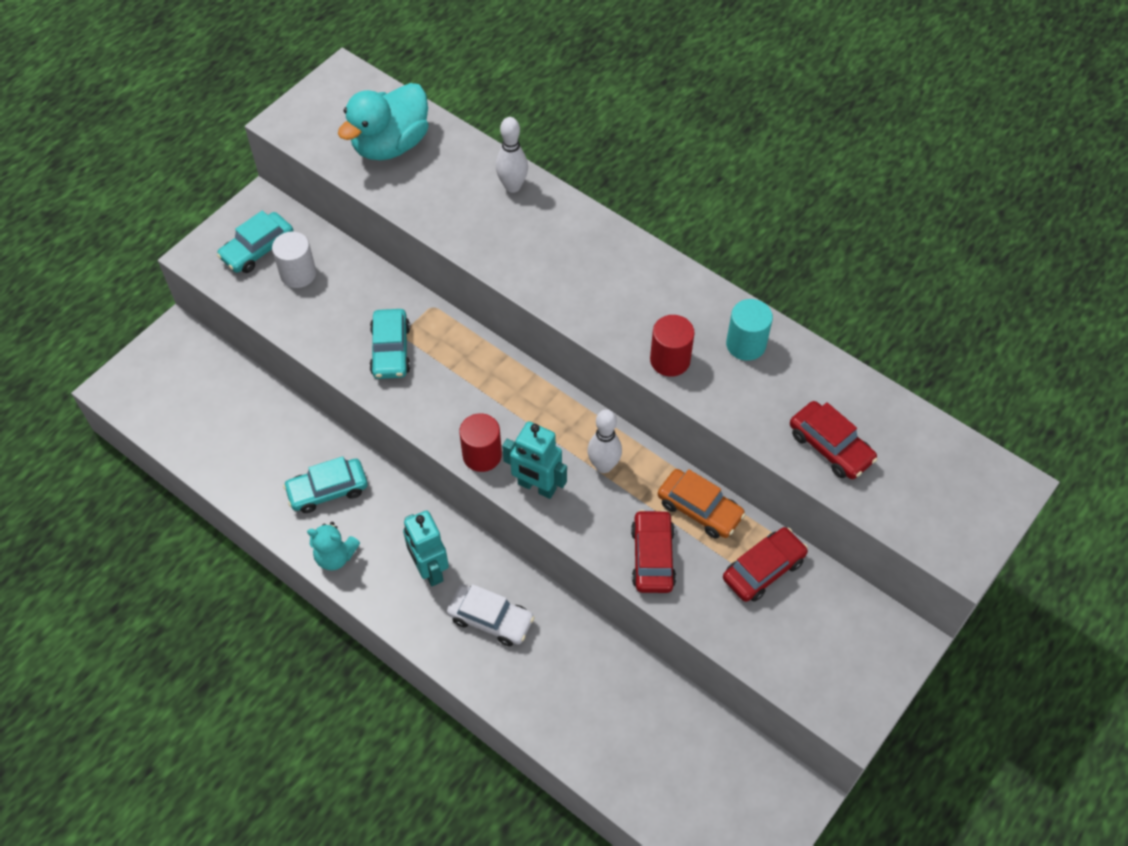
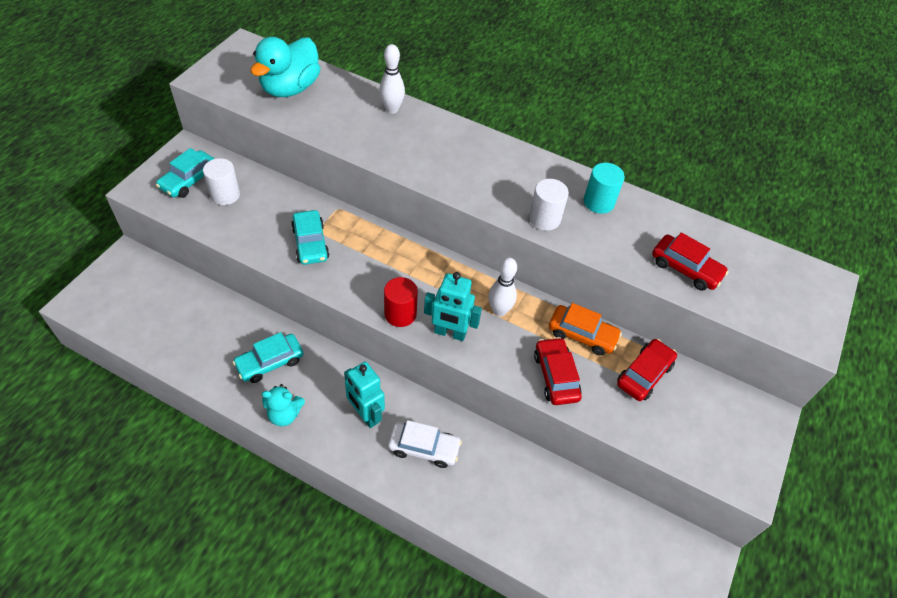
camera: 15 degrees left, 5 degrees down
(670, 360) = (544, 219): red cylinder -> white cylinder

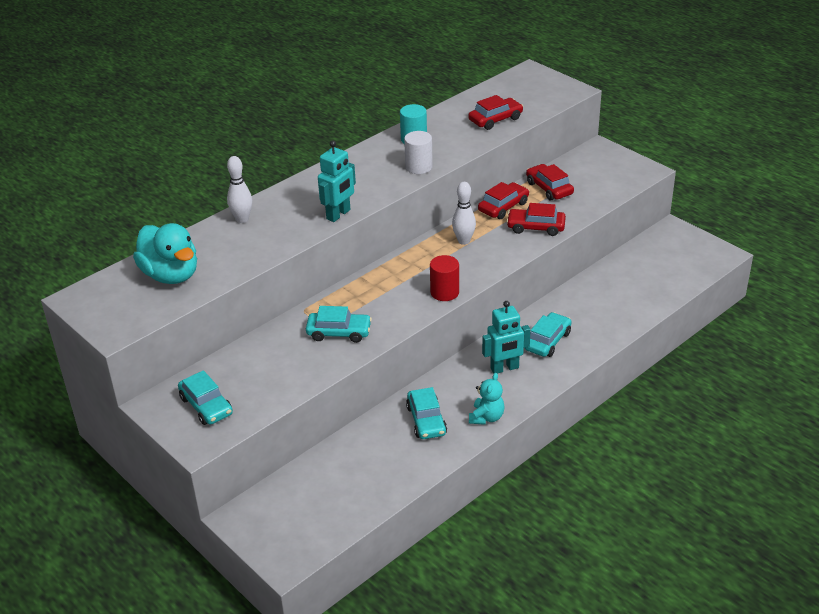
camera: 65 degrees left, 15 degrees down
(225, 195) = (243, 382): white cylinder -> none
(424, 448) = (547, 341): white car -> turquoise car
(450, 333) = (475, 270): turquoise robot -> turquoise robot (338, 214)
(582, 335) = (503, 207): orange car -> red car

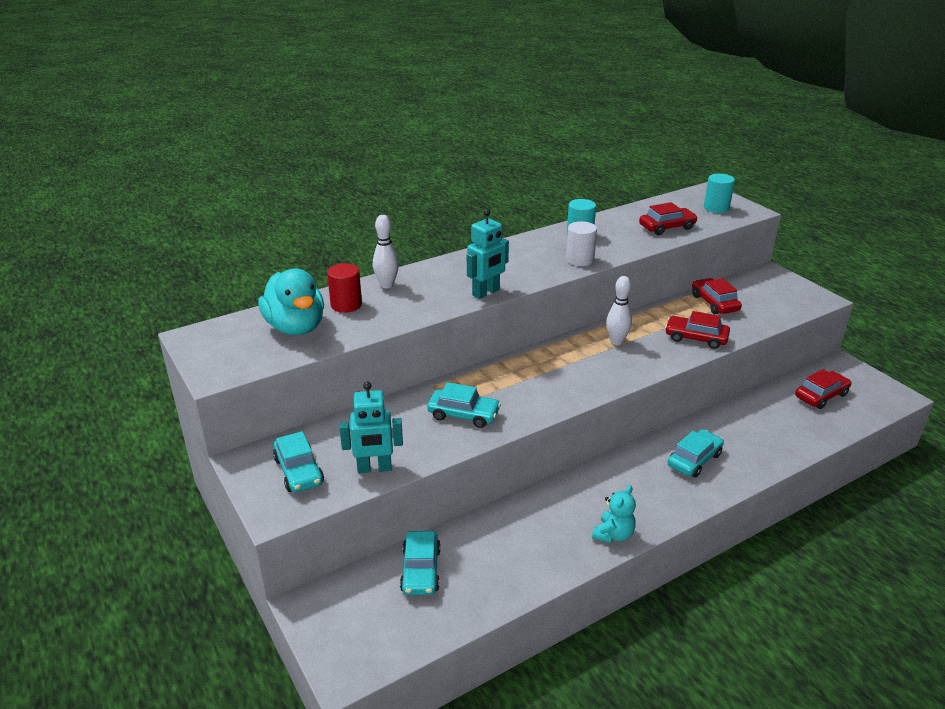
camera: 10 degrees right, 5 degrees down
(426, 420) = (544, 527): turquoise car -> turquoise car (421, 570)
(444, 292) = (587, 389): red cylinder -> red cylinder (346, 305)
(503, 207) = (663, 314): red car -> red car (821, 395)
(504, 368) = (642, 482): turquoise robot -> turquoise robot (374, 468)
(540, 90) = (716, 208): none -> turquoise cylinder

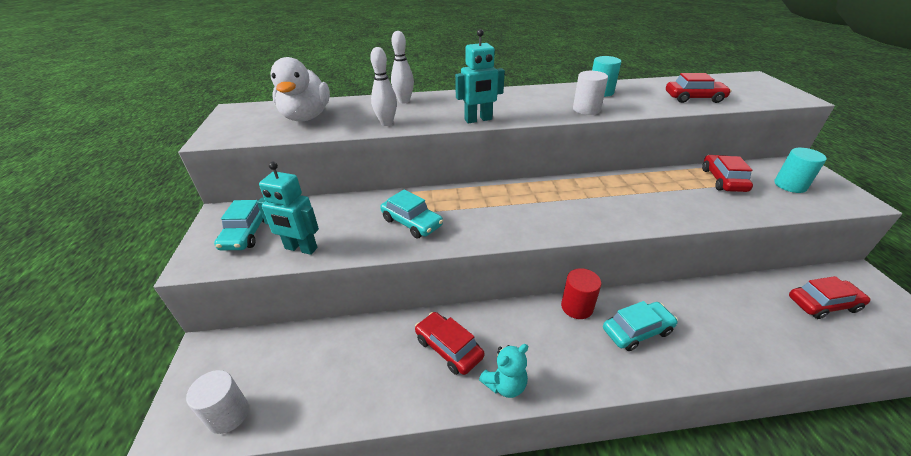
camera: 25 degrees right, 5 degrees up
(296, 327) = (306, 117): turquoise duck -> white duck
(346, 305) = (359, 109): red cylinder -> red cylinder (577, 307)
(387, 641) = (228, 414): none -> white cylinder
(421, 570) = (310, 353): turquoise car -> none
(616, 341) = (598, 193): white bowling pin -> white bowling pin (386, 123)
(696, 338) = (685, 208): red car -> red car (448, 348)
(716, 208) = (758, 90): turquoise cylinder -> turquoise cylinder (790, 185)

